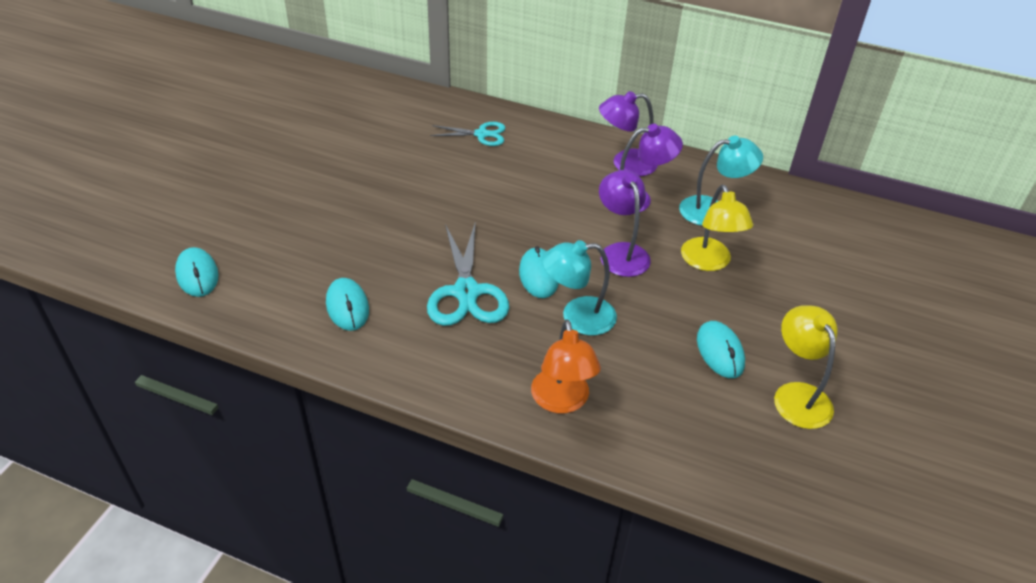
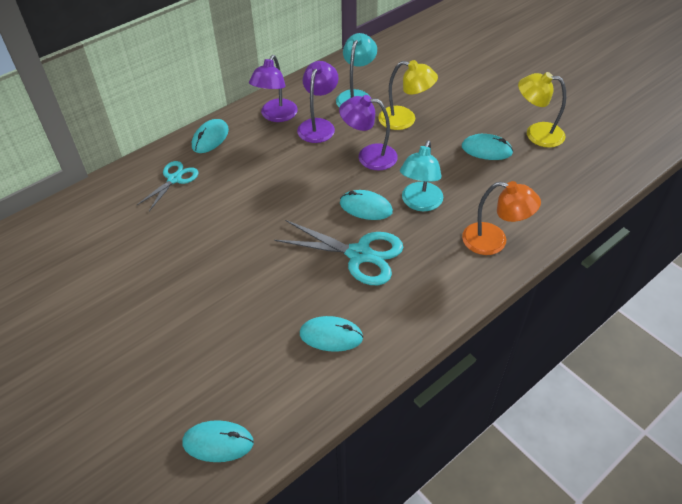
camera: 60 degrees left, 5 degrees up
(554, 134) = (210, 138): none -> turquoise mouse

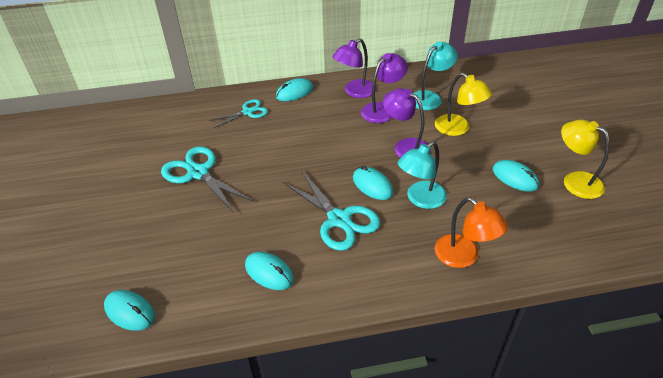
camera: 30 degrees right, 5 degrees down
(172, 268) = (198, 173): none -> turquoise scissors

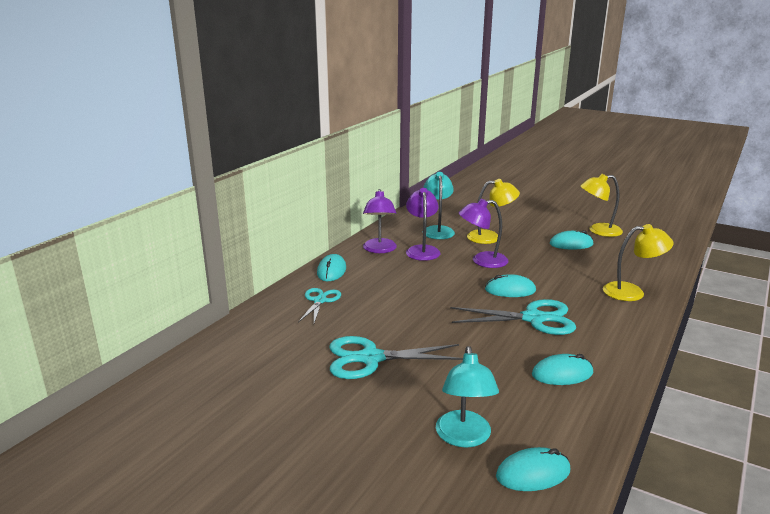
camera: 50 degrees left, 20 degrees down
(420, 199) = (551, 281): turquoise lamp -> turquoise lamp (464, 438)
(464, 257) = (632, 292): orange lamp -> yellow lamp

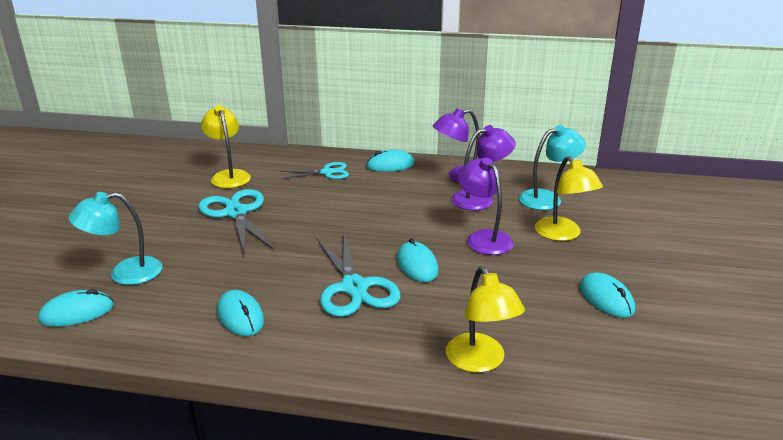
camera: 70 degrees right, 5 degrees up
(533, 473) = (77, 312): turquoise mouse -> turquoise mouse turned 75 degrees counterclockwise
(598, 231) = (691, 321): yellow lamp -> yellow lamp (229, 176)

